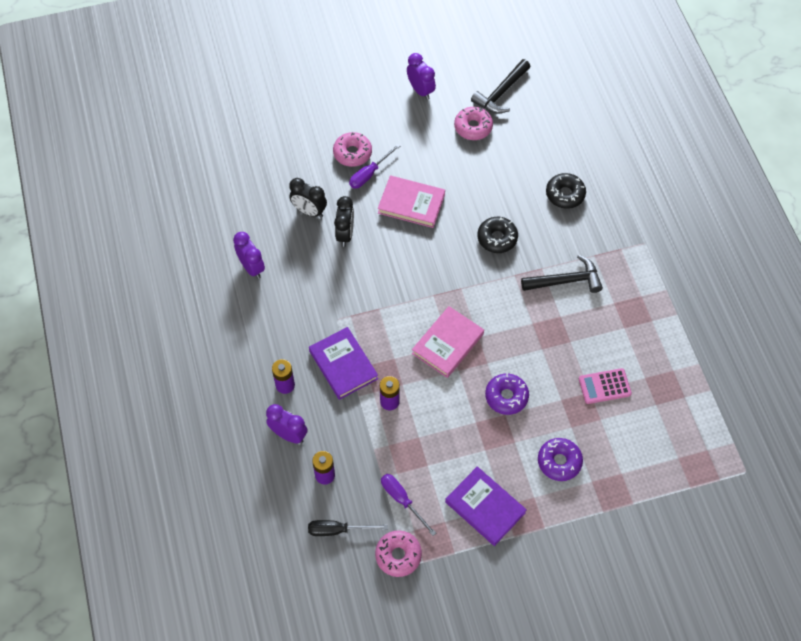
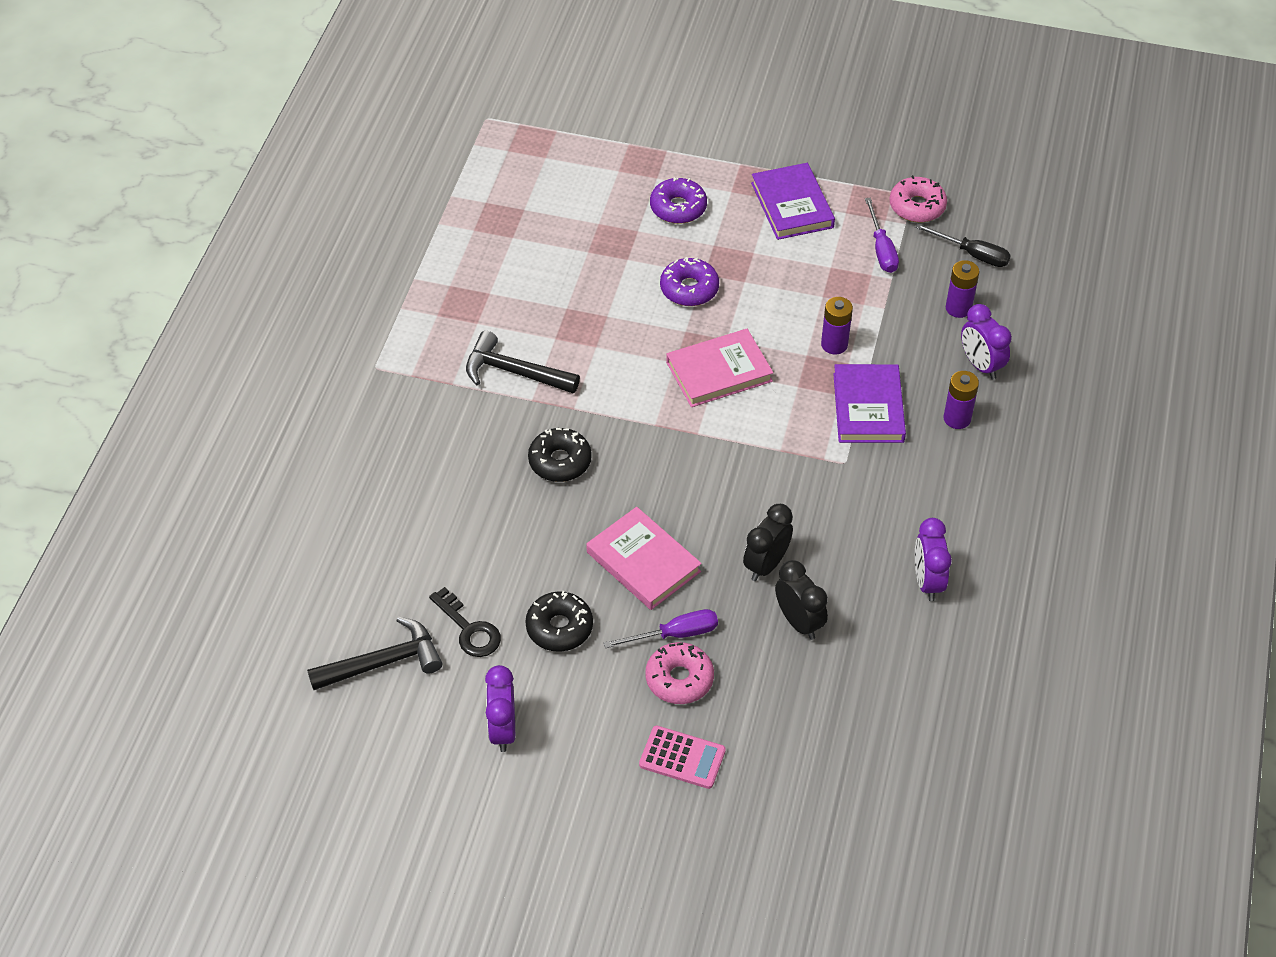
camera: 150 degrees left, 10 degrees down
(473, 127) = (469, 629): pink donut -> black key
(565, 194) = (421, 473): black donut -> black donut (559, 627)
(604, 386) = (566, 249): pink calculator -> pink calculator (682, 758)

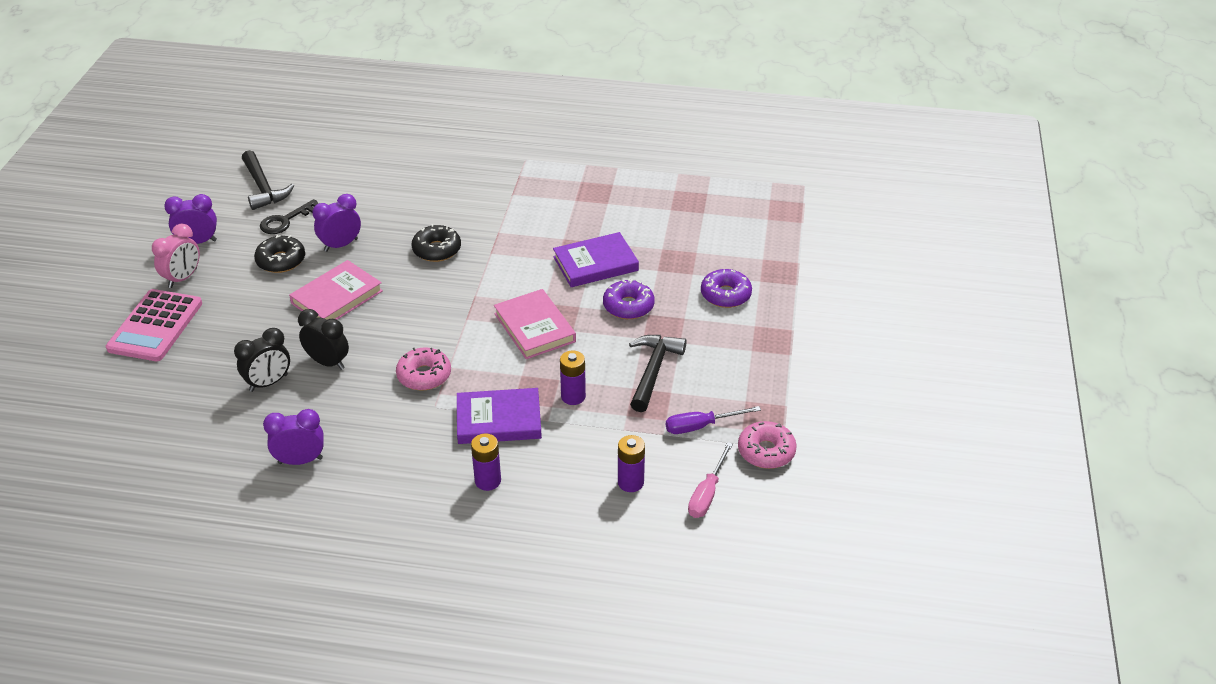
camera: 85 degrees right, 10 degrees down
(514, 372) = (526, 221): black hammer -> black hammer (653, 371)
(583, 739) = (183, 278): none -> pink clock
(674, 634) = (266, 317): purple screwdriver -> none
(679, 679) = (225, 321): pink donut -> pink donut (424, 375)
(682, 758) = (155, 326): pink calculator -> pink calculator, size x1.62
(792, 205) = (746, 364): purple book -> purple book (595, 263)
(972, 254) = (707, 493): black screwdriver -> pink screwdriver
(980, 365) = (556, 499): purple clock -> purple clock (341, 245)

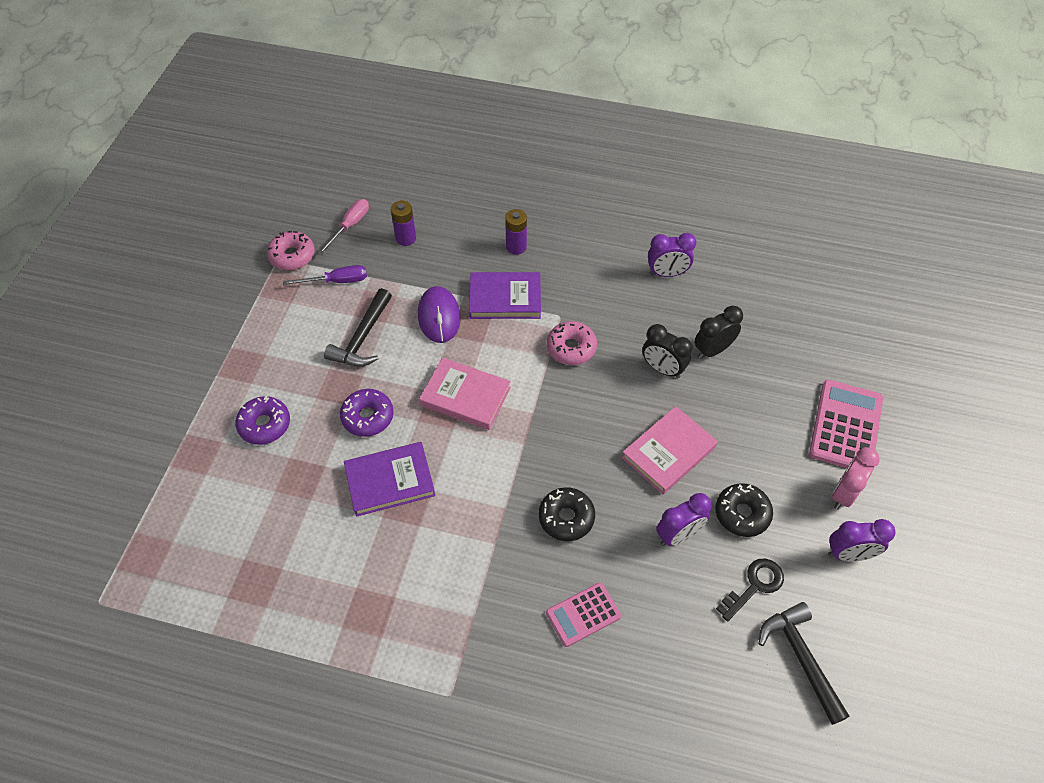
camera: 175 degrees left, 15 degrees up
(426, 199) = (583, 614): none -> pink calculator
(534, 328) = (465, 396): pink book -> pink book turned 45 degrees counterclockwise
(573, 396) = (439, 317): purple battery -> purple mouse

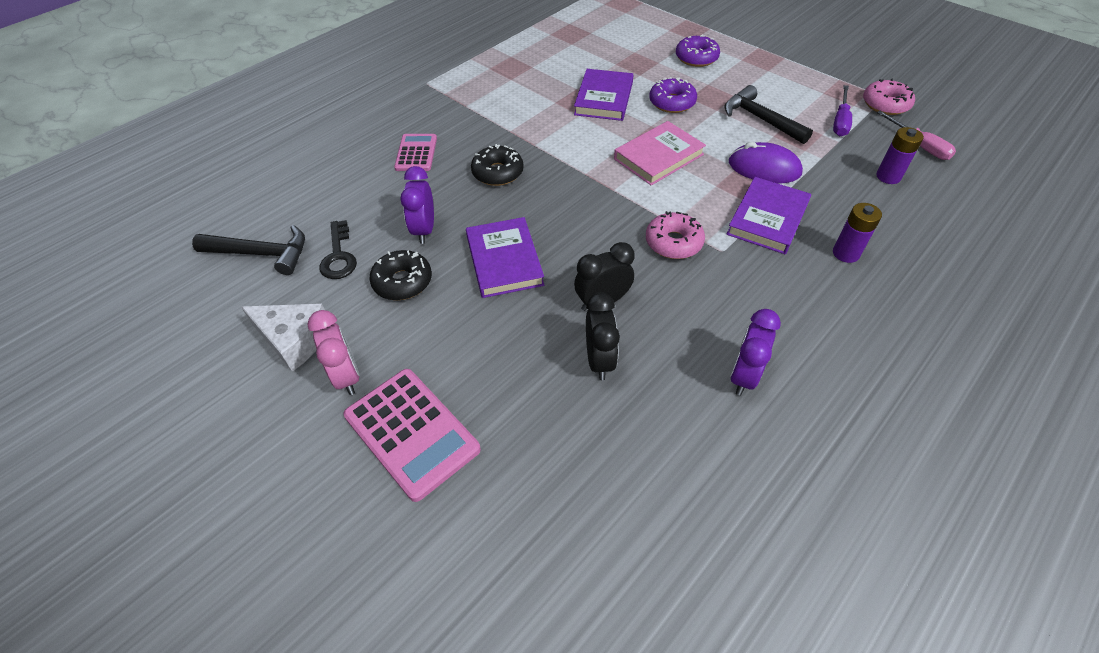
camera: 120 degrees right, 5 degrees down
(668, 452) = (504, 260): pink book -> purple book
(849, 554) = (294, 340): purple clock -> white cheese

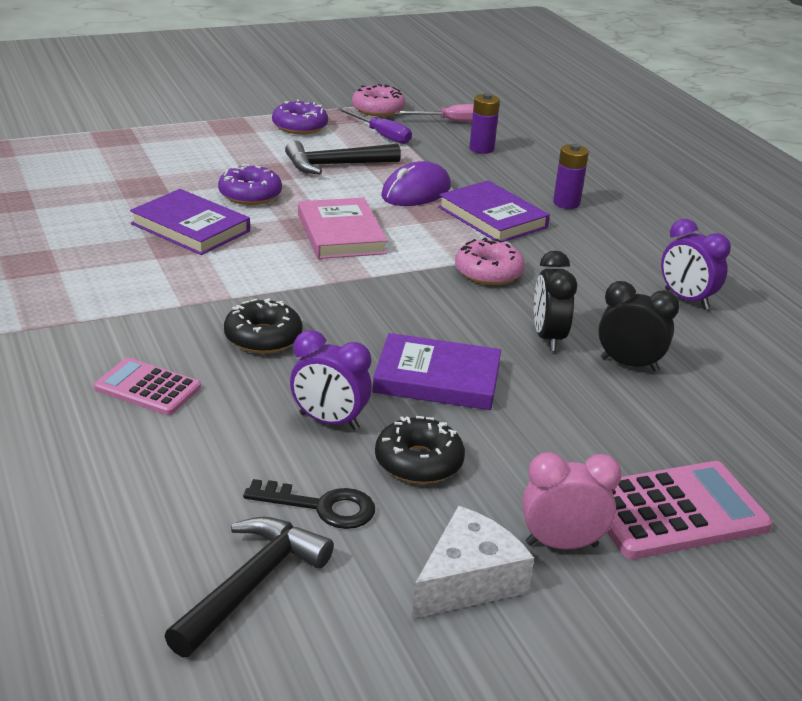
camera: 70 degrees left, 20 degrees down
(696, 58) = (180, 154): purple donut -> purple donut (299, 126)

